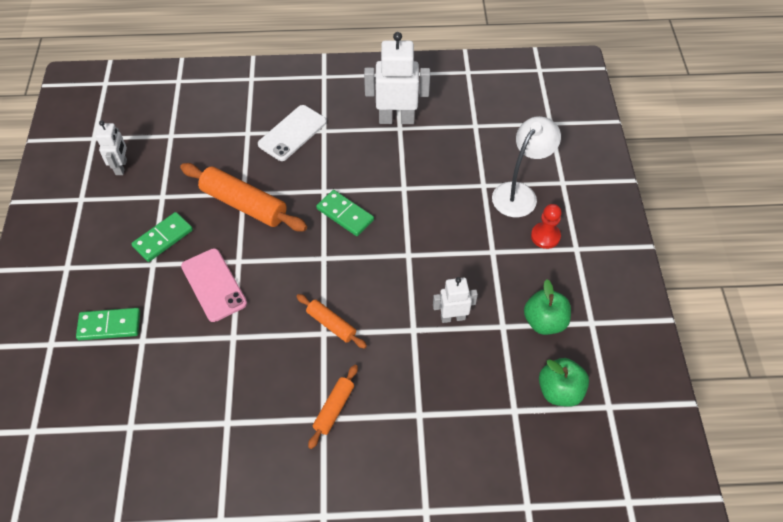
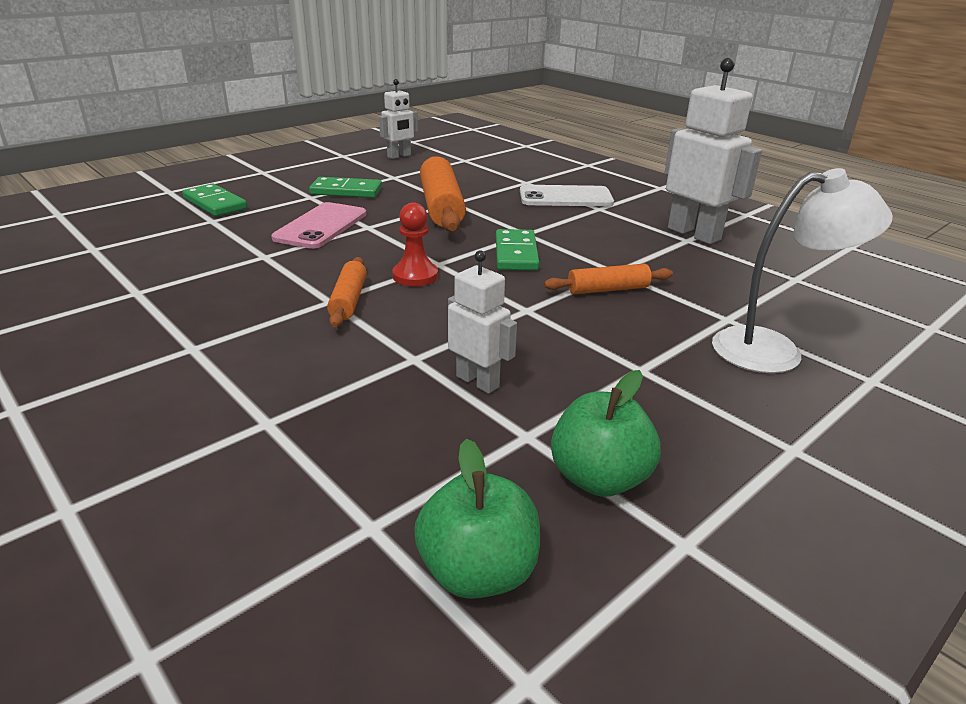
camera: 50 degrees right, 25 degrees down
(334, 408) = (215, 349): orange rolling pin -> orange rolling pin (608, 289)
(545, 236) = (753, 405): red pawn -> red pawn (415, 276)

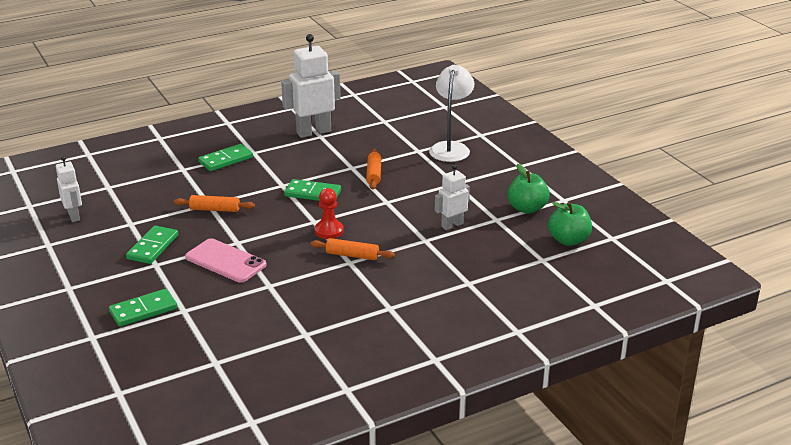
camera: 75 degrees left, 0 degrees up
(441, 207) = (215, 209): orange rolling pin -> orange rolling pin, size x0.55
(565, 197) = (226, 160): white phone -> green domino

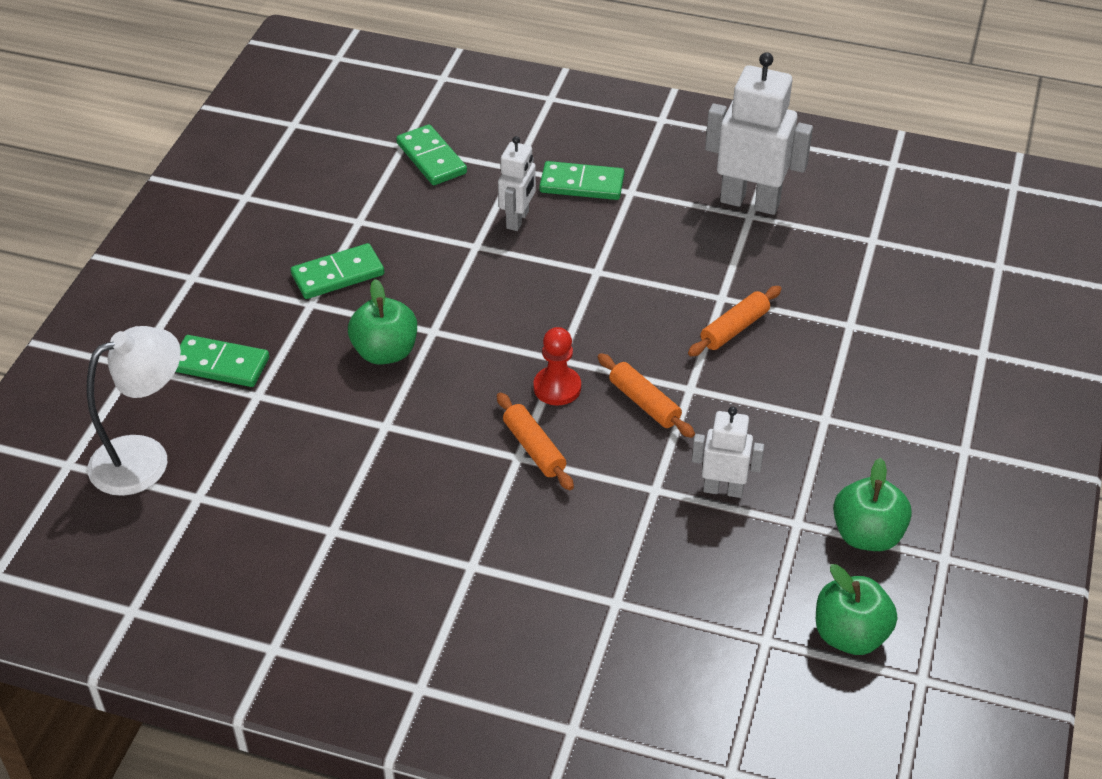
camera: 45 degrees right, 15 degrees up
(74, 216) = (317, 170): white robot -> white robot (518, 220)
(215, 209) = (471, 260): orange rolling pin -> orange rolling pin (644, 403)
(225, 261) = (385, 352): pink phone -> green apple
(313, 193) = (616, 310): green domino -> green domino (431, 158)
(451, 148) = (904, 350): white lamp -> white lamp (145, 458)

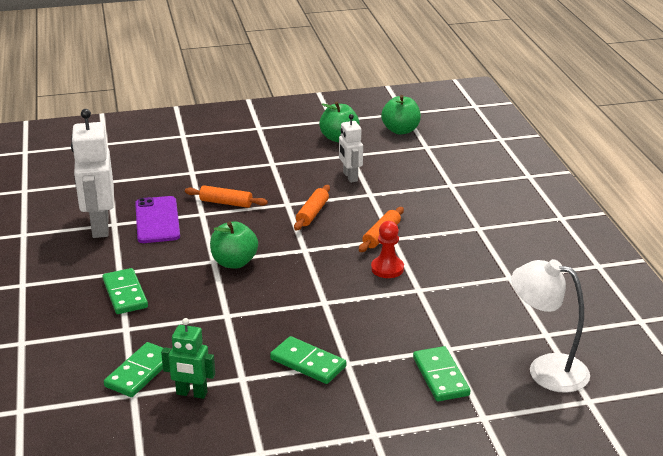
camera: 120 degrees left, 15 degrees down
(367, 181) = (191, 393): none -> green robot
(385, 352) = (360, 313): green apple -> green apple (234, 262)
(518, 220) = (185, 307): white robot -> none
(557, 387) = (328, 243): red pawn -> red pawn (387, 268)
(732, 253) = (157, 220): none -> purple phone

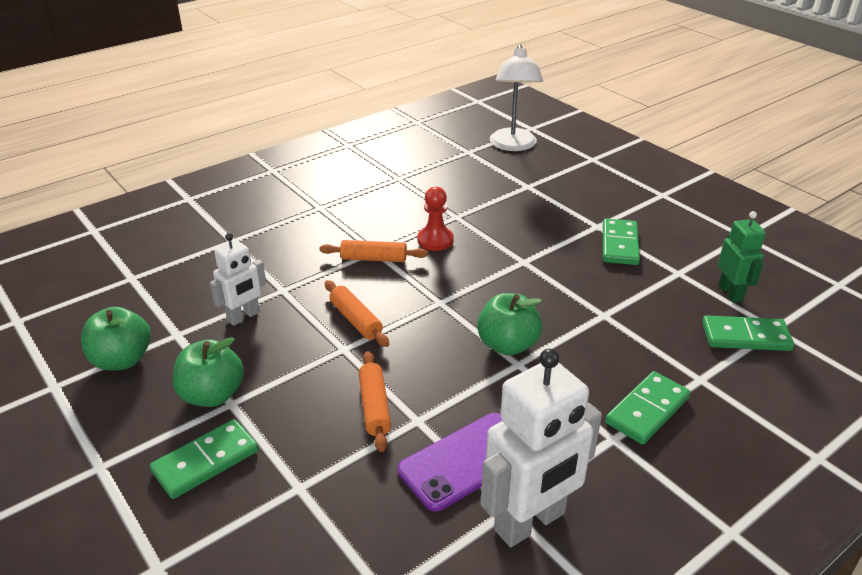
camera: 115 degrees left, 5 degrees up
(312, 213) = (356, 320): orange rolling pin -> orange rolling pin turned 60 degrees clockwise
(400, 130) = (82, 310): green apple -> green apple (212, 395)
(440, 376) = (567, 182): green domino -> green domino (206, 461)

